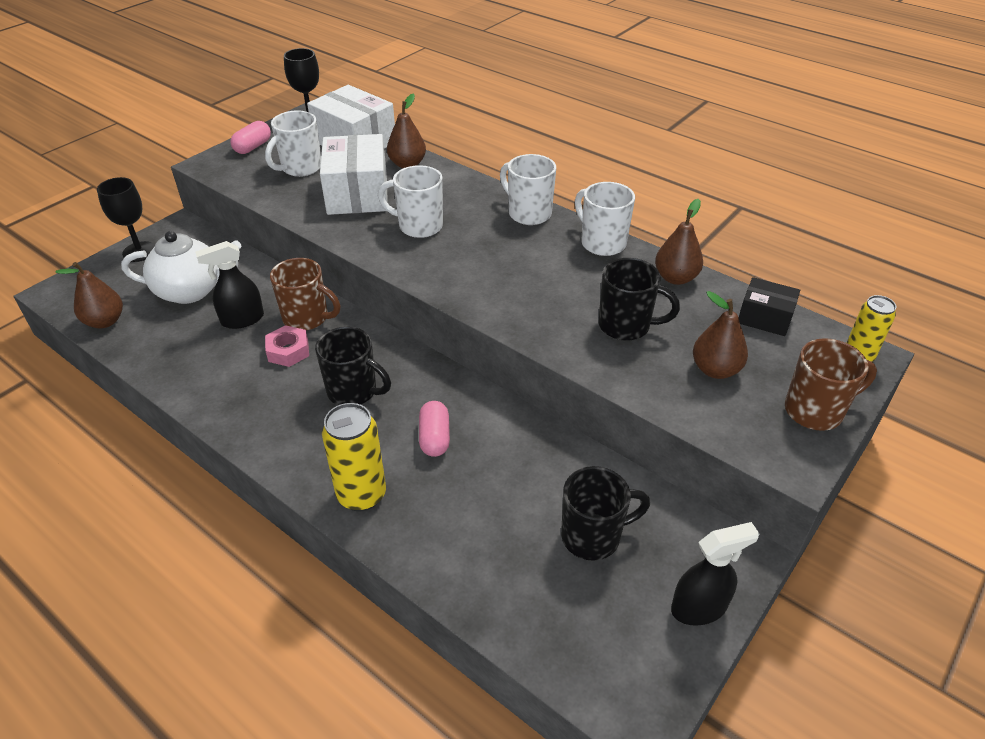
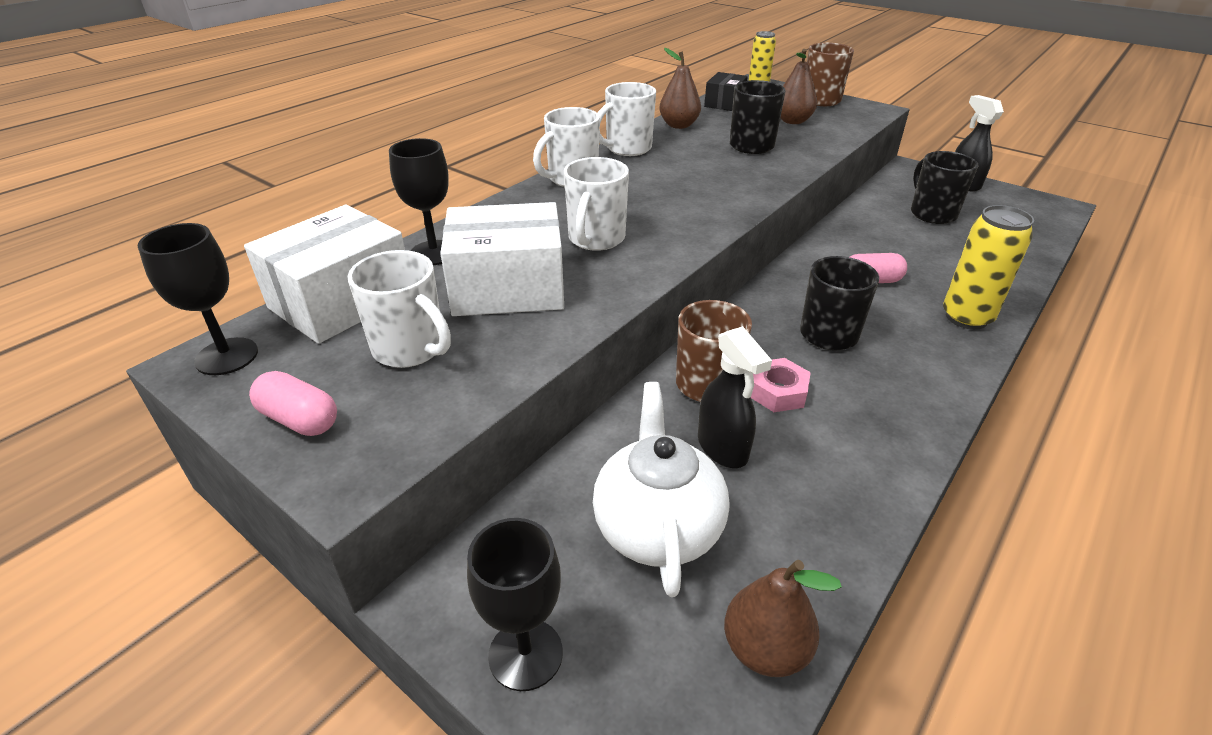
camera: 90 degrees left, 5 degrees down
(407, 164) = (434, 253): brown pear -> black goblet

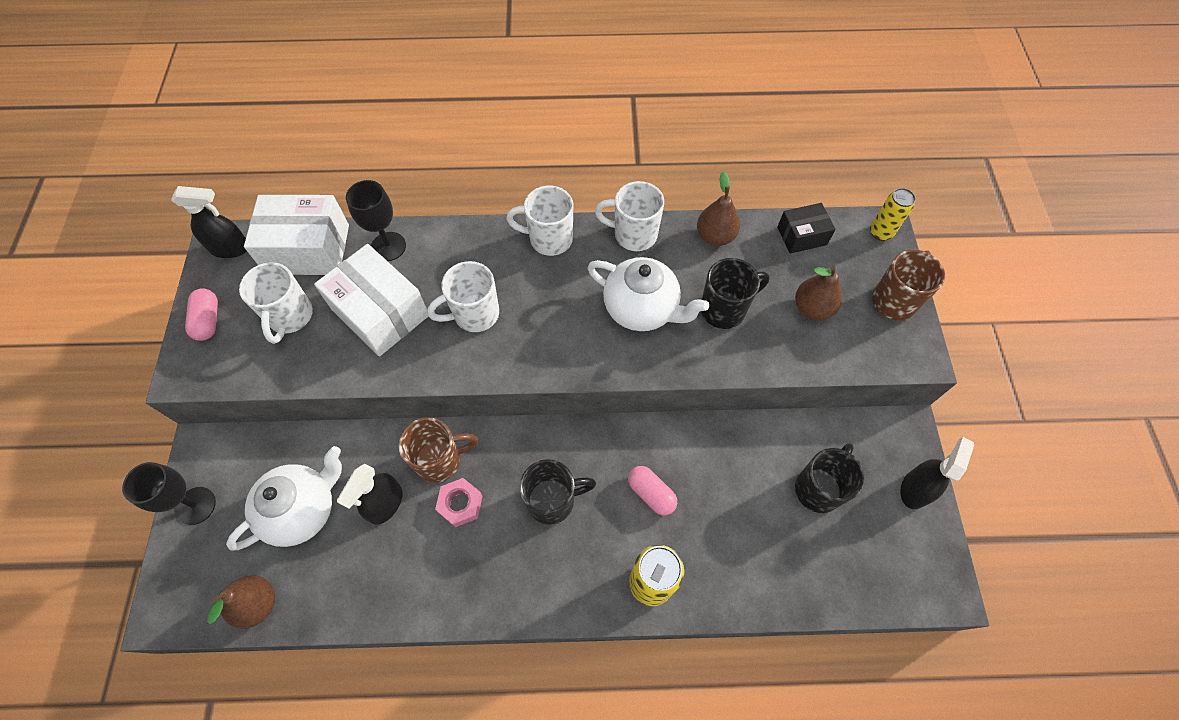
camera: 50 degrees right, 25 degrees up
(227, 356) = (230, 248): black goblet -> black spray bottle
(706, 171) = (642, 309): none -> white teapot

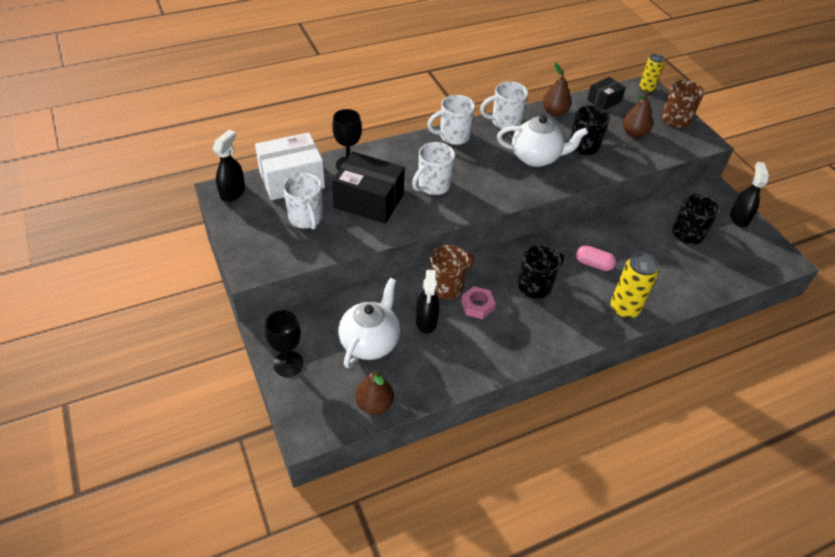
camera: 25 degrees left, 15 degrees down
(208, 320) = (246, 236): pink capsule -> none
(230, 248) = (233, 192): black spray bottle -> black spray bottle turned 45 degrees counterclockwise
(380, 313) = (369, 201): white box -> black box

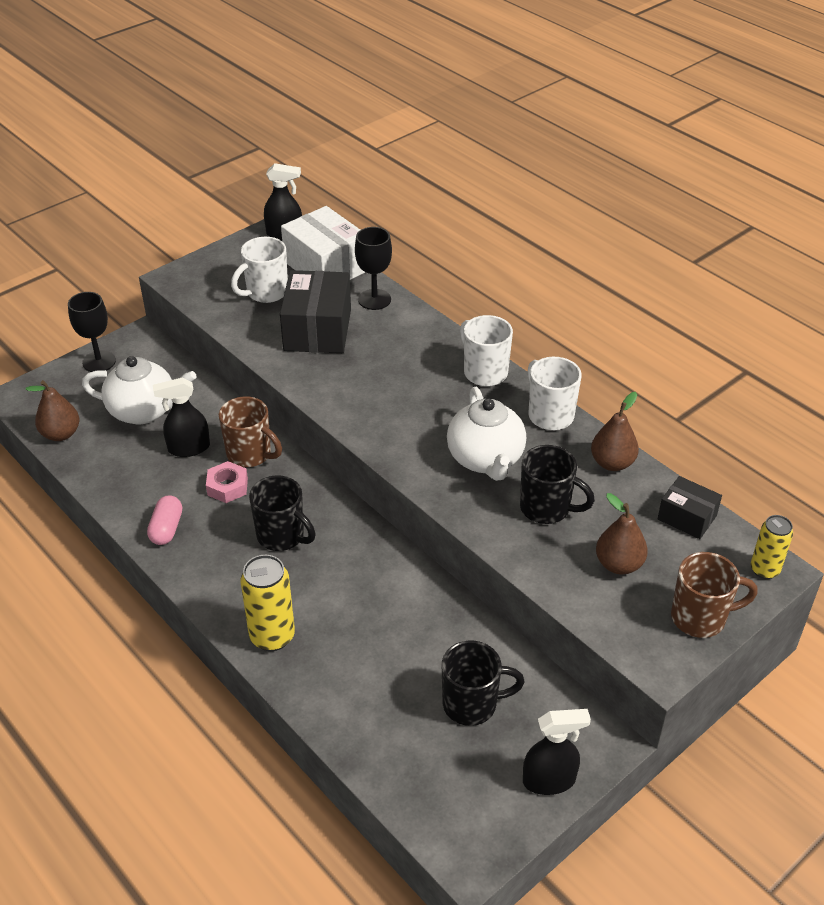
camera: 75 degrees right, 5 degrees down
(433, 186) = (371, 374): white mug -> none
(593, 264) = (349, 592): pink capsule -> pink capsule (167, 529)

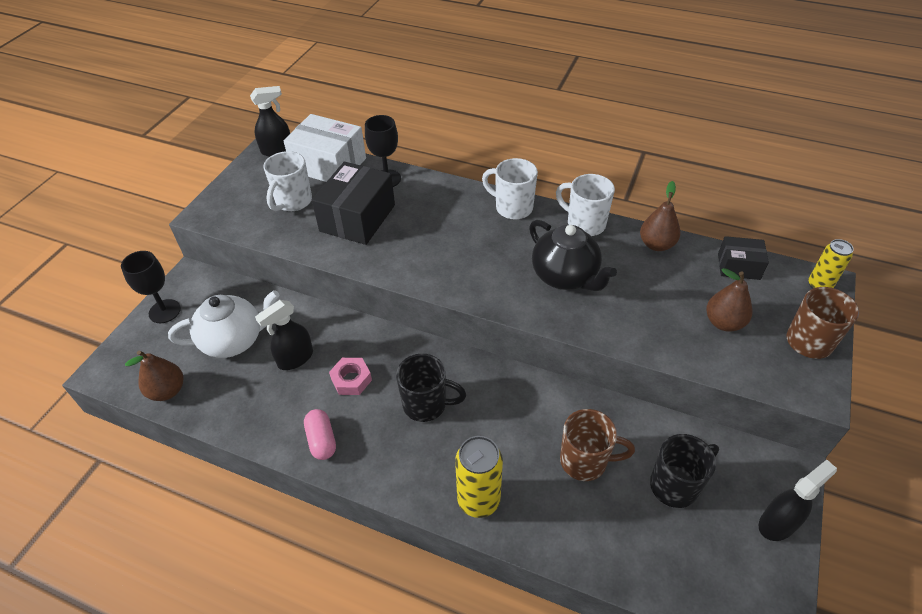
camera: 25 degrees left, 5 degrees up
(250, 454) = (352, 343): brown mug -> brown mug (585, 461)
(317, 329) = (357, 218): black box -> black box turned 45 degrees clockwise
(486, 460) = (565, 277): white teapot -> black teapot
(546, 508) = (639, 298): black mug -> none

